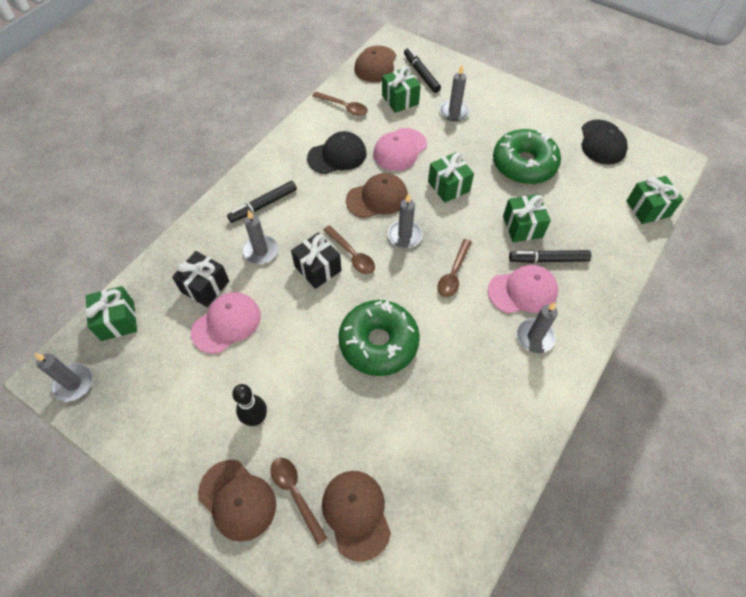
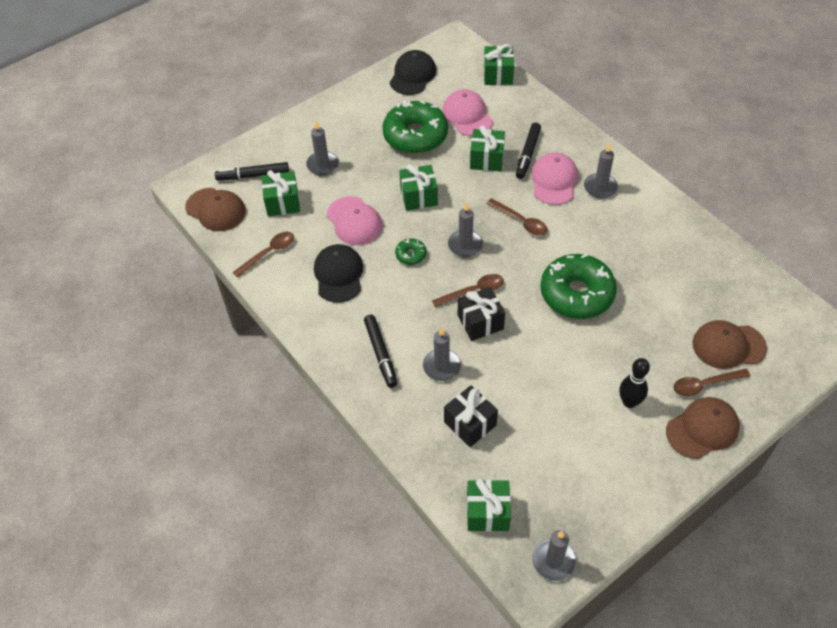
camera: 70 degrees left, 5 degrees down
(226, 323) = (521, 410): pink cap -> pink cap (467, 115)
(377, 198) = (411, 255): brown cap -> green donut
(602, 142) = (412, 75): black cap -> black cap turned 90 degrees counterclockwise

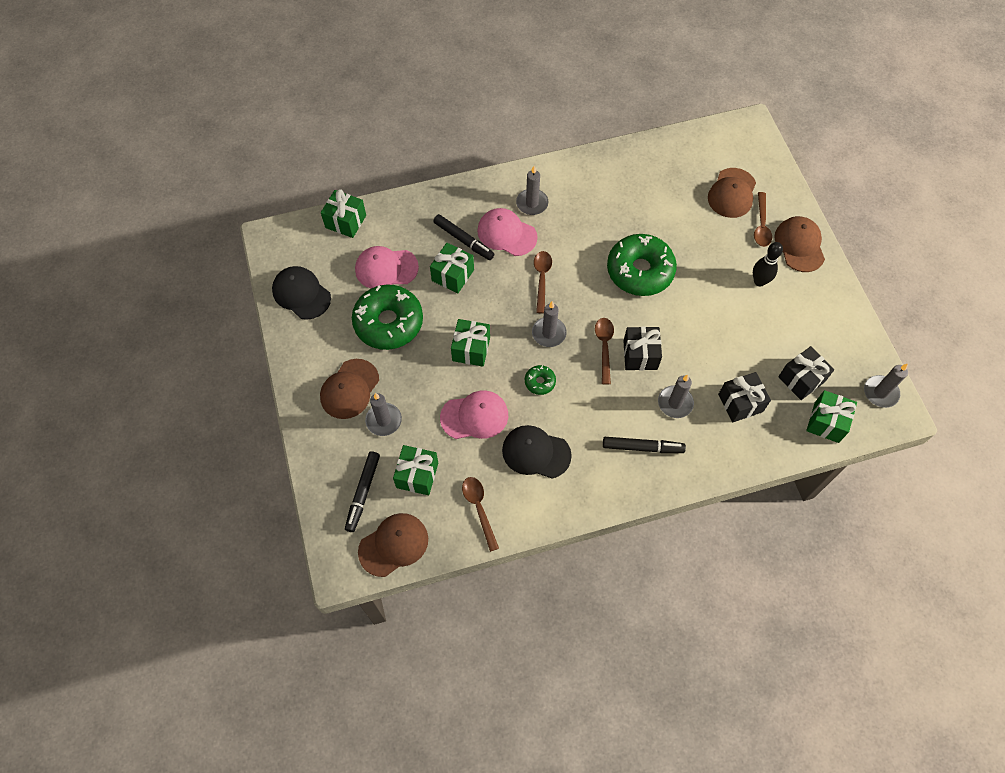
camera: 70 degrees left, 10 degrees up
(341, 134) = (349, 389): none -> brown cap
(521, 221) = (542, 279): brown spoon -> brown spoon turned 60 degrees counterclockwise
(528, 474) = (801, 379): none -> black gift

